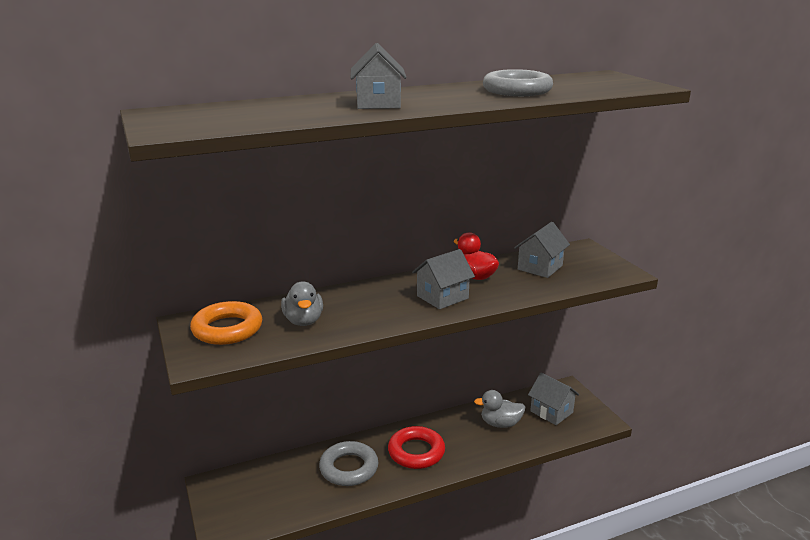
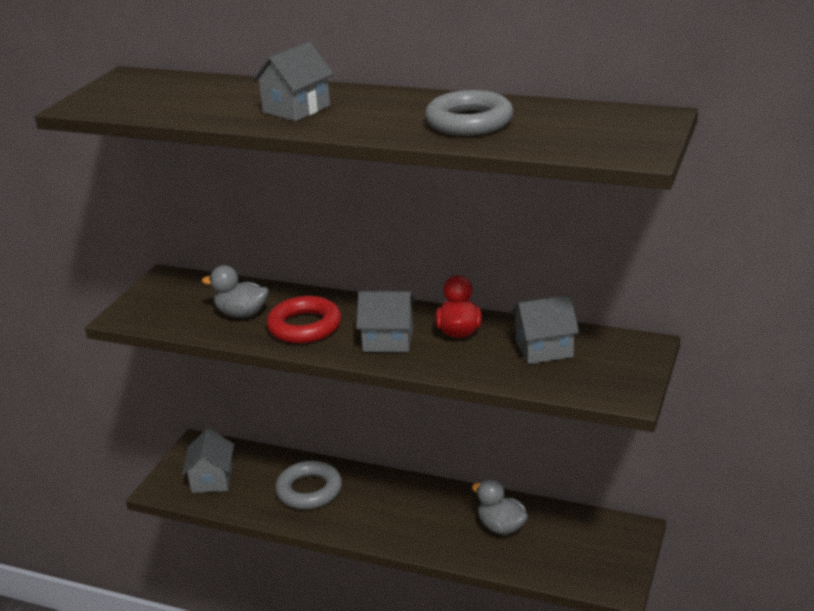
camera: 45 degrees right, 5 degrees up
(227, 329) = (181, 297): orange ring -> none
(303, 321) = (241, 314): grey duck -> grey duck turned 75 degrees clockwise
(416, 452) = (383, 509): red ring -> red ring (304, 326)
(551, 412) = (575, 545): grey house -> grey house (212, 479)

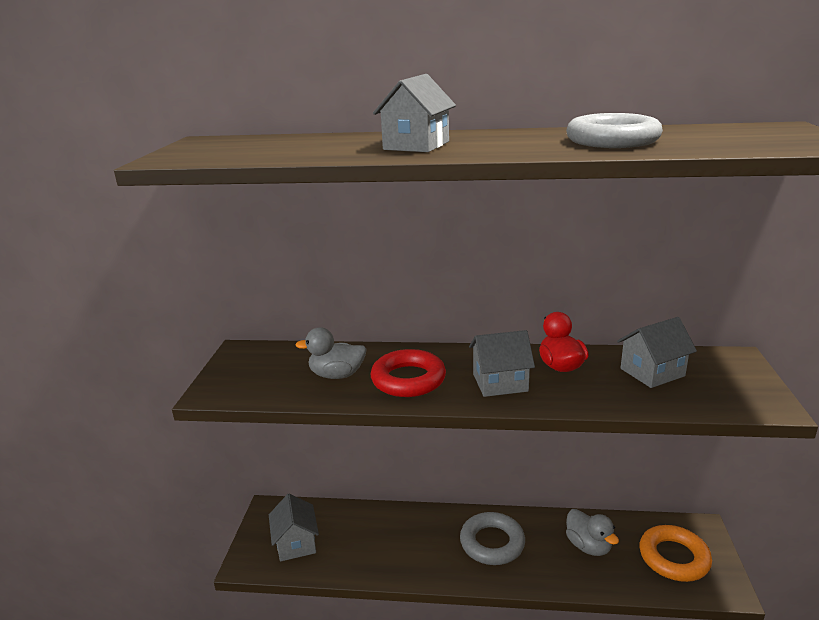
camera: 15 degrees left, 5 degrees down
(309, 490) = (395, 539): grey ring -> grey ring (492, 543)
(501, 527) = (588, 546): grey duck -> grey duck turned 150 degrees counterclockwise
(583, 551) = (674, 558): none -> orange ring

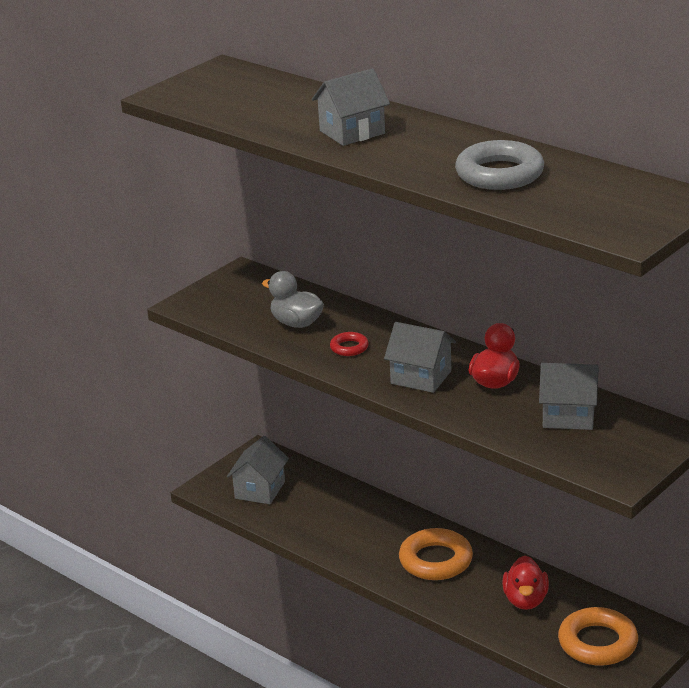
camera: 35 degrees right, 5 degrees up
(408, 379) = (349, 347): red ring -> red ring, size x0.50
(492, 543) = (435, 560): grey ring -> orange ring
(588, 546) = (525, 600): grey duck -> red duck

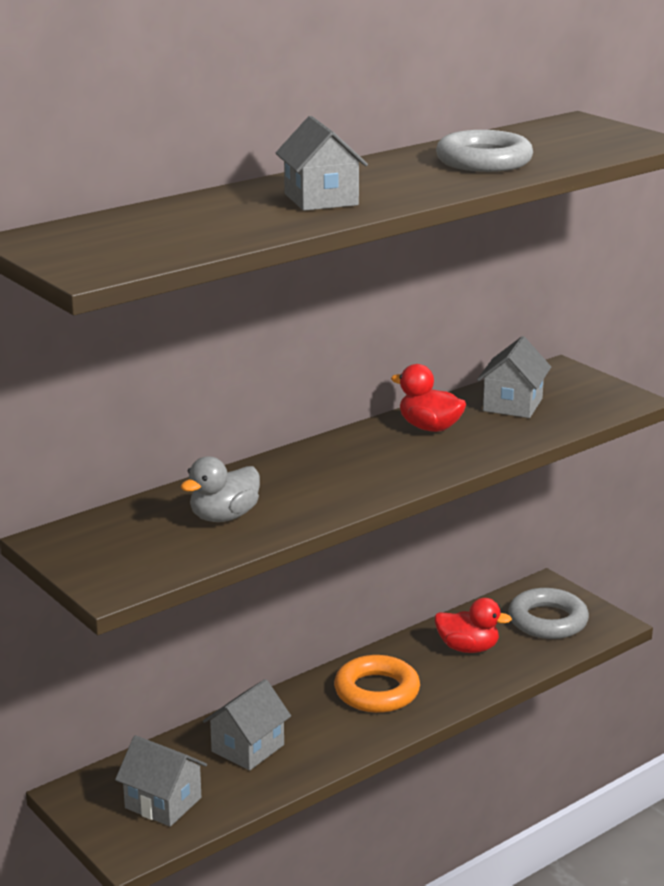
camera: 80 degrees left, 5 degrees down
(349, 347) = (307, 492): red ring -> none
(421, 377) = (399, 461): grey house -> grey house (248, 748)
(597, 643) = (547, 621): orange ring -> grey ring

